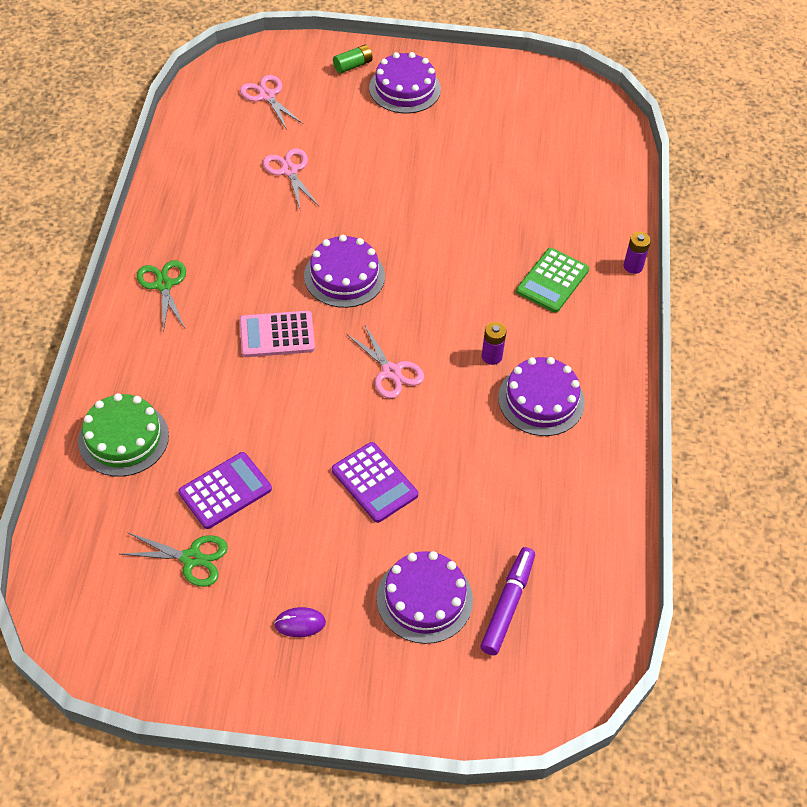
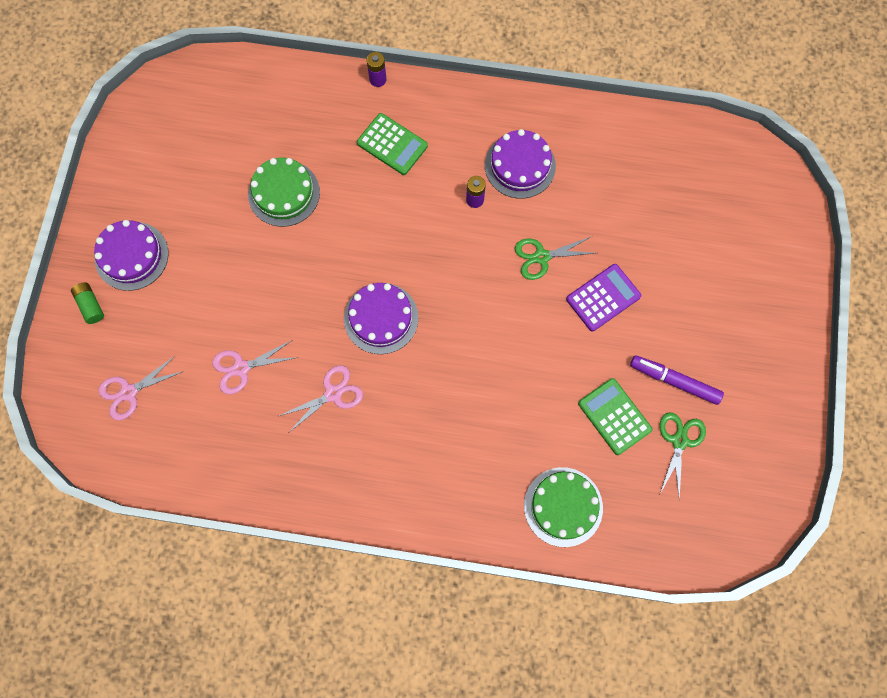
camera: 85 degrees left, 20 degrees up
(164, 285) = (387, 483): green scissors -> green scissors (541, 257)
(225, 491) = (614, 416): purple calculator -> green calculator
(277, 335) = (449, 377): pink calculator -> none
(300, 623) = (732, 355): purple mouse -> none
(391, 372) = (491, 281): pink scissors -> pink scissors (333, 394)
(424, 599) = (706, 264): purple cake -> none
(482, 194) = (284, 193): none -> green cake
(507, 604) = (707, 206): purple marker -> purple marker (674, 381)

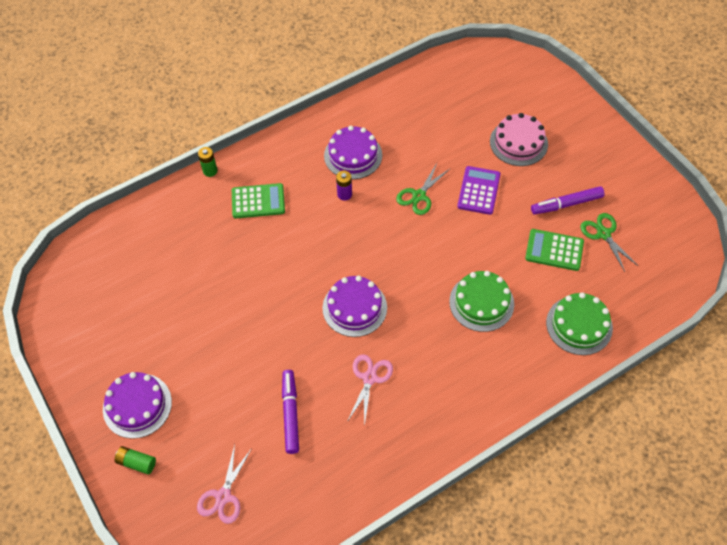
camera: 40 degrees left, 15 degrees down
(241, 368) = (290, 413): pink scissors -> purple marker
(284, 193) = (212, 283): green cake -> green cake (481, 302)
(378, 79) = (210, 171): purple battery -> green battery
(693, 279) = (518, 143): none -> pink cake

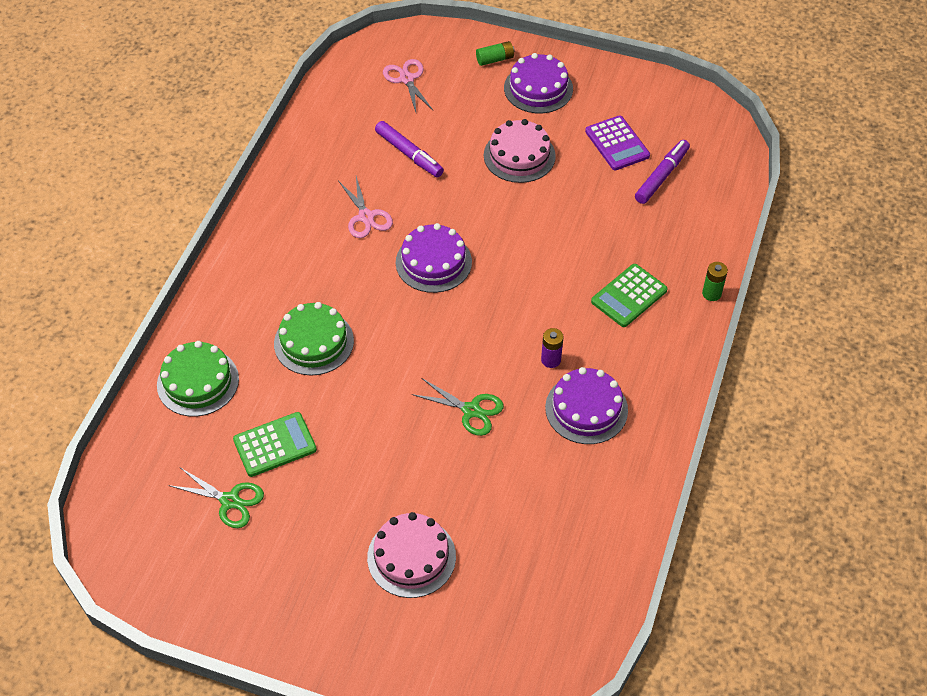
camera: 140 degrees right, 5 degrees down
(215, 352) = (519, 156): none -> pink cake
(419, 196) = (471, 410): green scissors -> green scissors turned 120 degrees clockwise
(478, 190) = (410, 460): purple calculator -> purple calculator (617, 143)
(566, 204) = (296, 510): purple marker -> purple marker (661, 176)

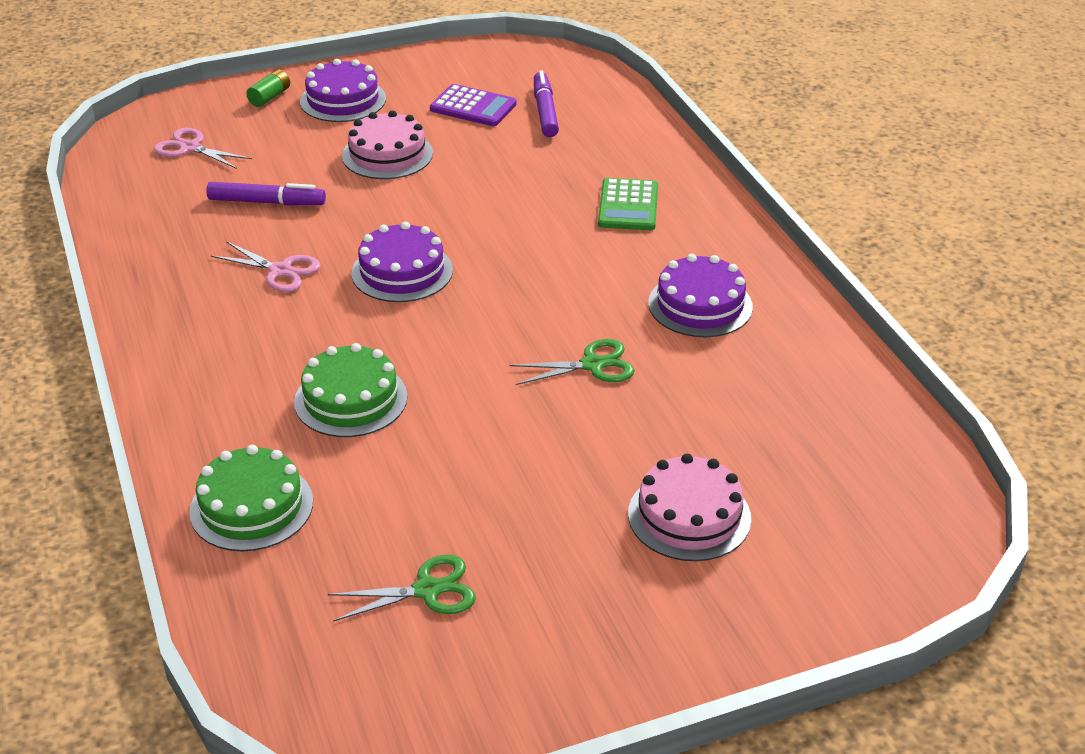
camera: 40 degrees left, 15 degrees down
(275, 445) = (417, 510): green calculator -> none
(551, 360) = (618, 287): purple battery -> none
(711, 293) = (698, 169): green battery -> none

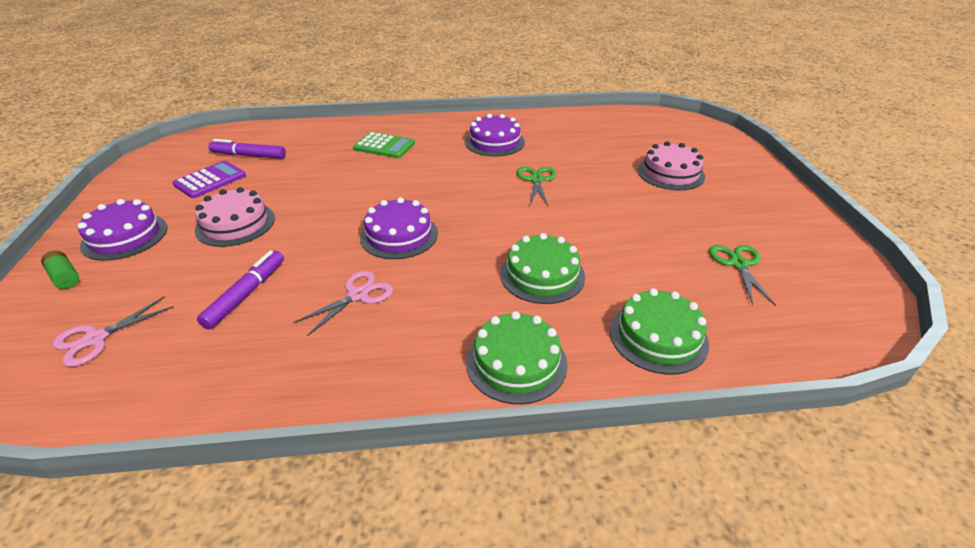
camera: 75 degrees left, 0 degrees up
(193, 399) = (516, 362): none -> green cake

